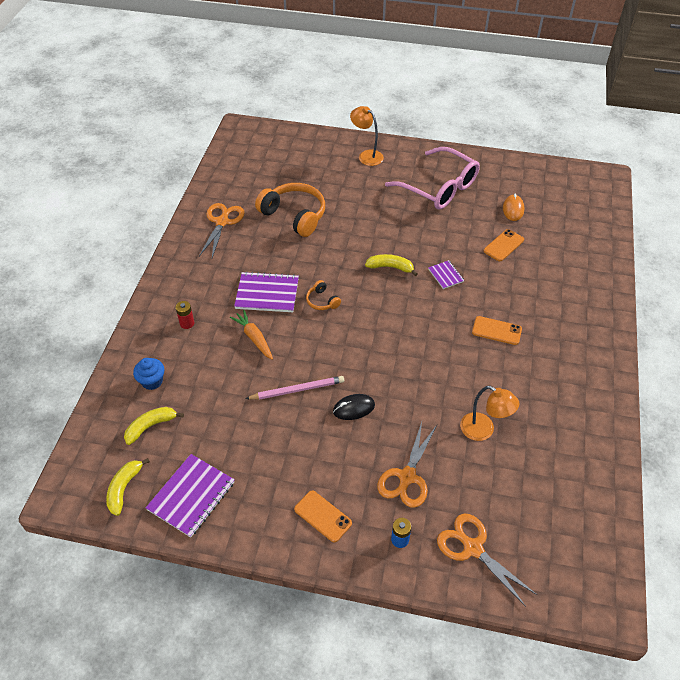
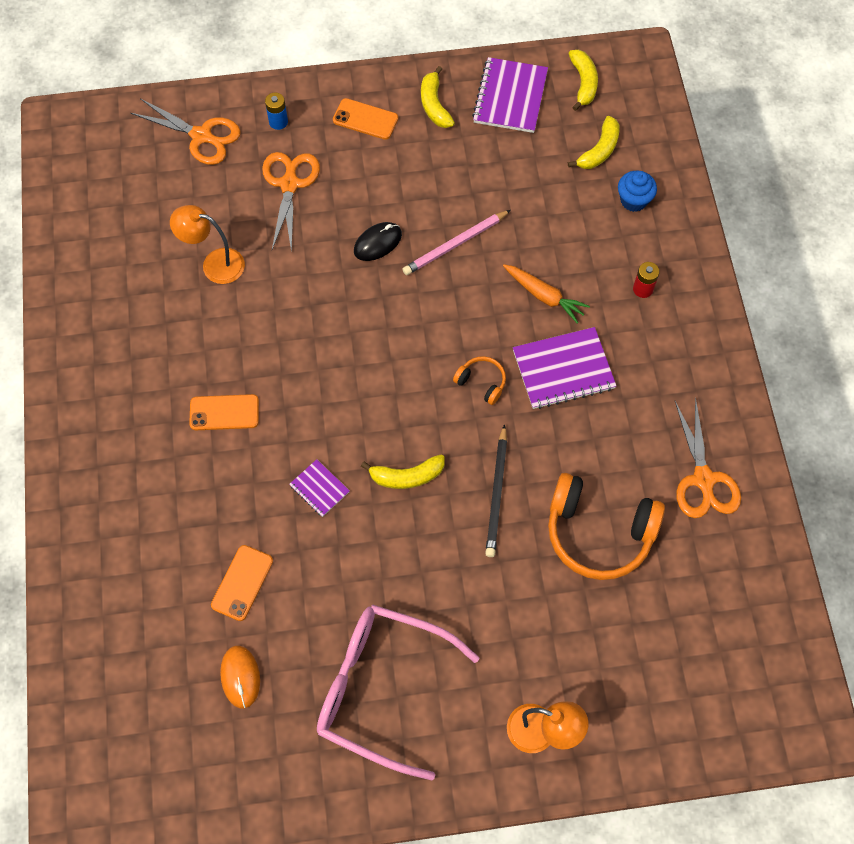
camera: 160 degrees right, 15 degrees up
(258, 510) = (434, 105): none -> yellow banana
(341, 246) = (497, 493): none -> black pencil

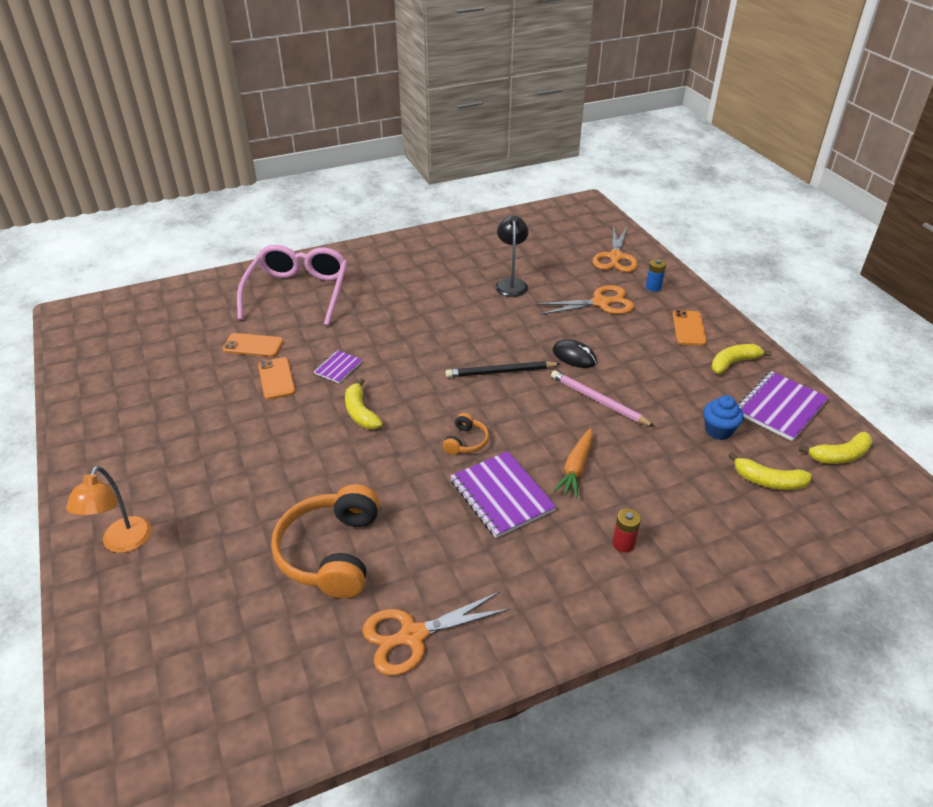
camera: 75 degrees right, 25 degrees down
(214, 264) = (511, 283): orange lamp -> black lamp
(224, 412) = (390, 311): orange phone -> orange phone (276, 378)
(240, 677) = (178, 359): orange mouse -> none
(382, 688) = (168, 433): pink glasses -> pink glasses (298, 292)
(497, 493) = (357, 471): black pencil -> black pencil (500, 372)
(510, 97) = (780, 407): purple notebook -> purple notebook turned 45 degrees counterclockwise
(633, 200) = (727, 518): blue cupcake -> blue cupcake (718, 431)

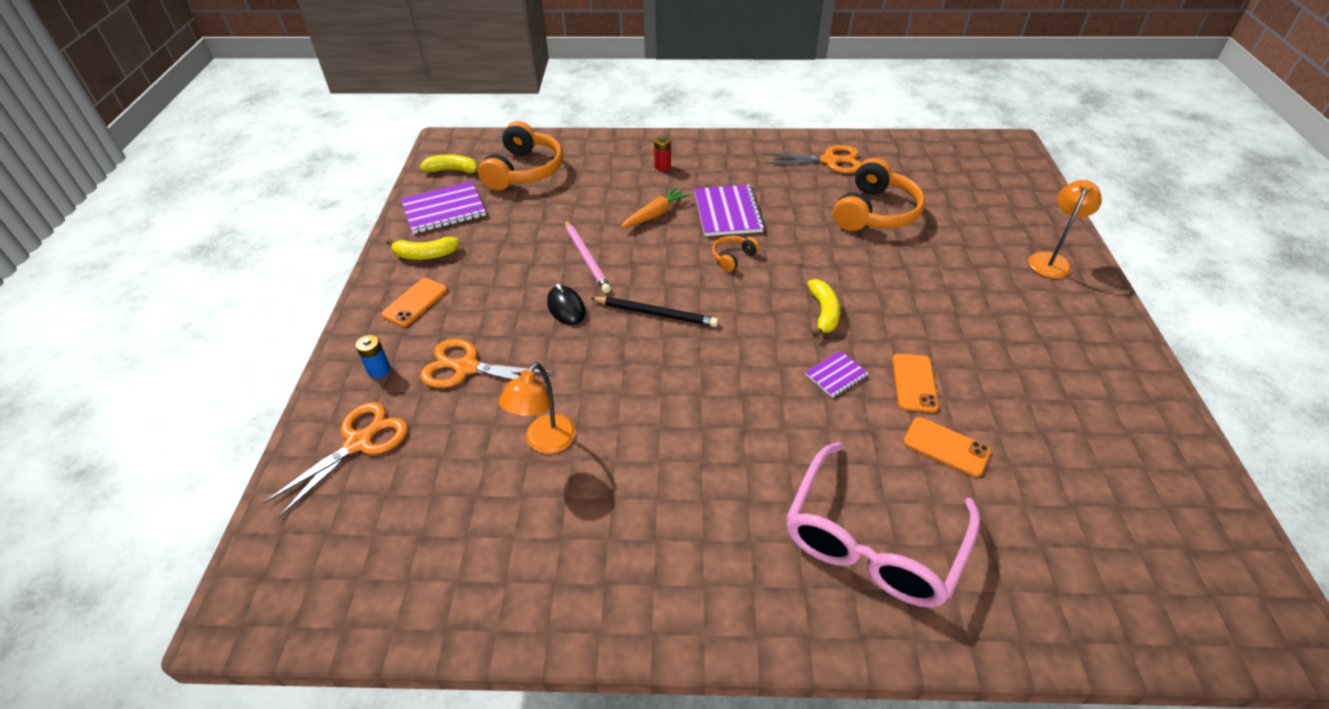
camera: 155 degrees left, 5 degrees up
(511, 283) = (545, 442): black lamp -> orange lamp
(718, 431) = (516, 208): blue cupcake -> none
(768, 481) = (524, 171): yellow banana -> orange headphones

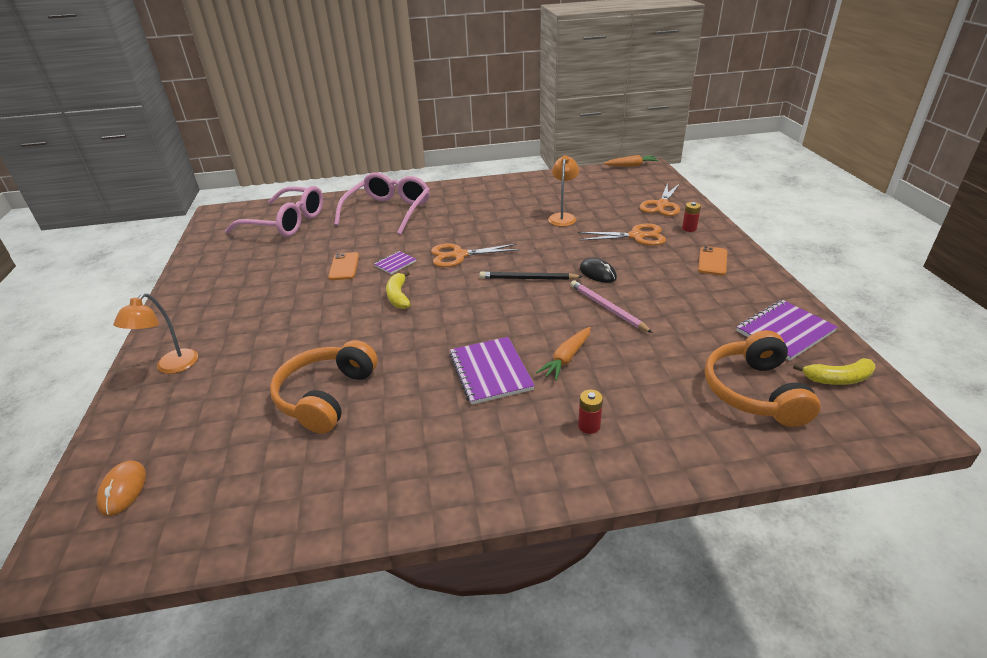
camera: 170 degrees right, 10 degrees down
(271, 632) = (631, 165): none -> orange carrot
(379, 370) = (689, 228): blue battery -> red battery
(425, 255) = (747, 291): yellow banana -> none
(732, 257) = (476, 327): orange headphones -> none
(830, 161) = (363, 473): orange scissors -> orange scissors (458, 255)
(946, 447) = (337, 243): orange phone -> none
(1002, 172) = (123, 490): none -> orange mouse
(1084, 544) = (286, 222): none -> pink glasses

